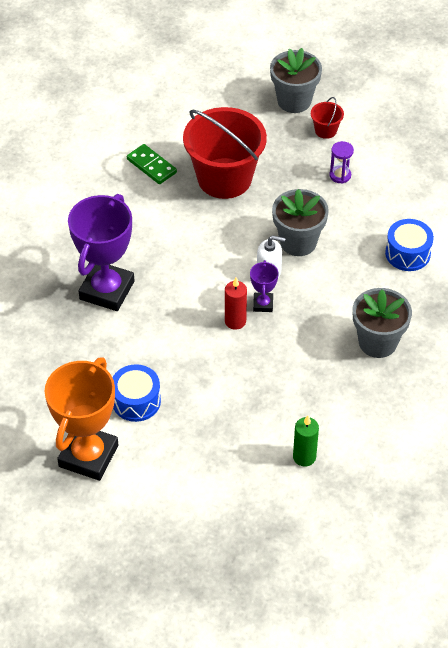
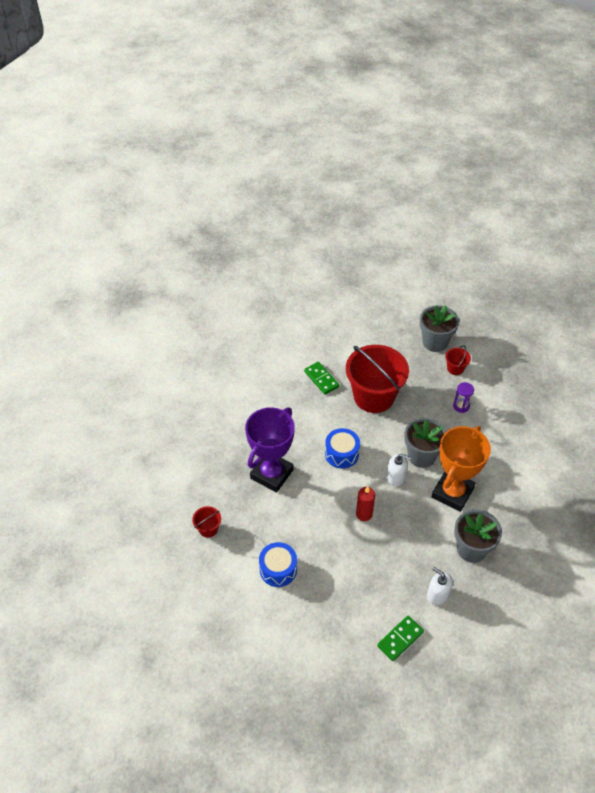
camera: 10 degrees right, 0 degrees up
(36, 367) = (208, 529): none -> red bucket
(88, 456) = (234, 610): orange trophy -> orange trophy (452, 493)
(263, 304) = (387, 503): purple trophy -> none
(304, 457) = (400, 639): green candle -> green domino
(343, 400) = (437, 594): none -> white soap dispenser
(407, 253) = (504, 477): blue drum -> blue drum (341, 454)

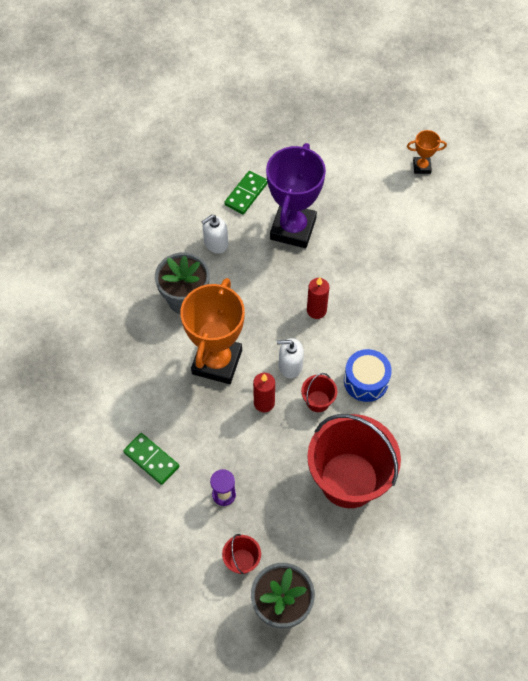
camera: 165 degrees right, 10 degrees up
(208, 529) = (484, 253): red bucket -> red bucket (318, 401)
(225, 626) = (421, 167): none -> orange trophy
(271, 474) = (441, 333): purple trophy -> purple trophy (293, 229)
(278, 569) = (391, 229): blue drum -> none
(321, 379) = (431, 490): green domino -> green domino (151, 459)
(421, 456) = (264, 403): grey flower pot -> red candle
(437, 594) = (216, 243): white soap dispenser -> white soap dispenser turned 120 degrees clockwise

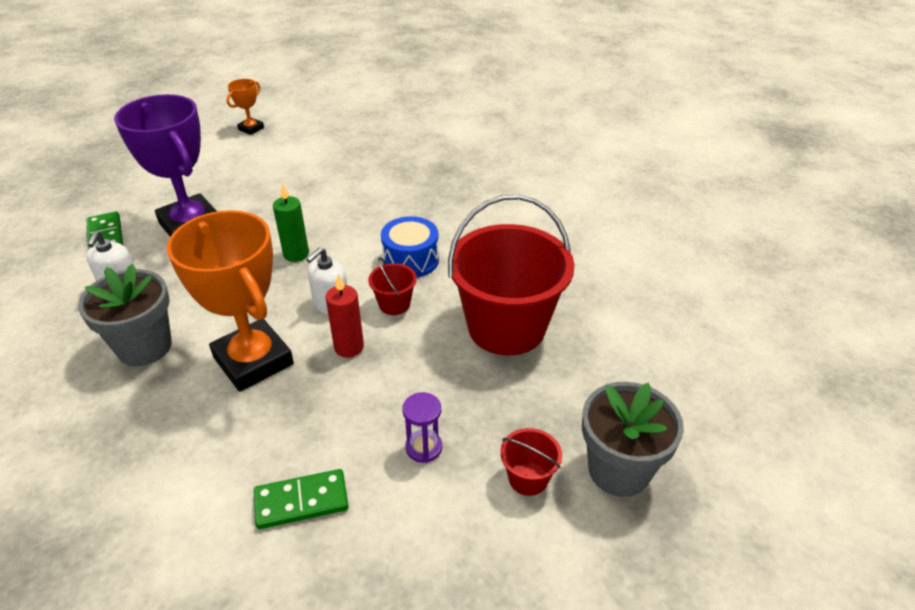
camera: 55 degrees left, 20 degrees down
(316, 310) = (296, 254): red candle -> green candle

